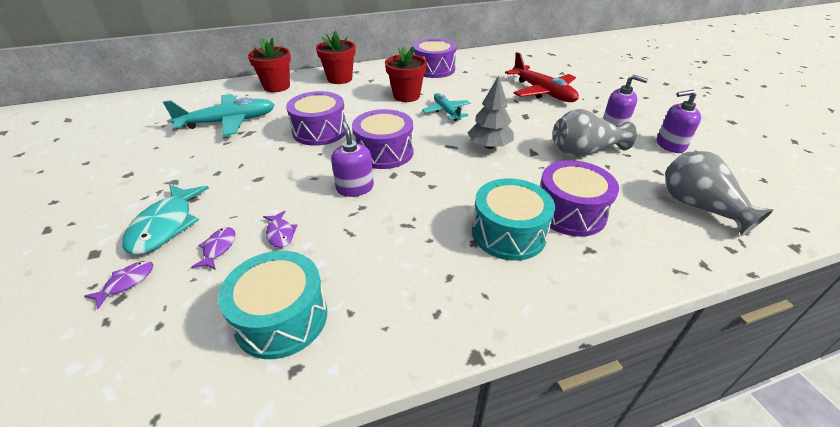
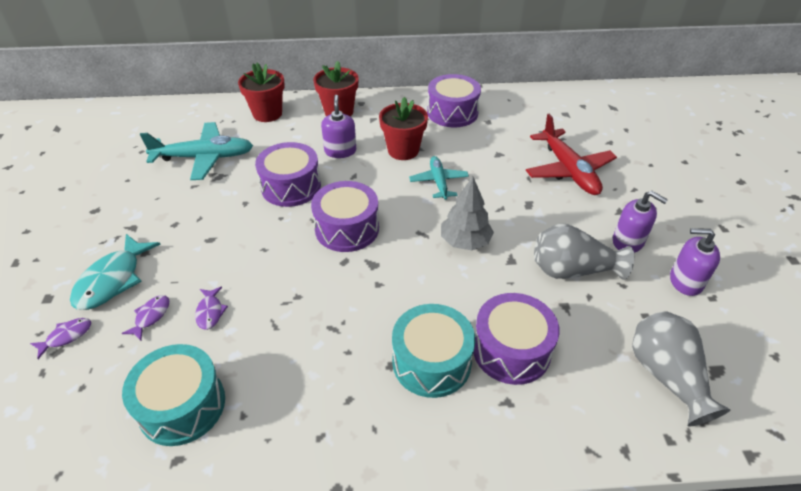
camera: 15 degrees right, 5 degrees up
(355, 188) = (299, 270): purple soap dispenser -> purple soap dispenser (340, 151)

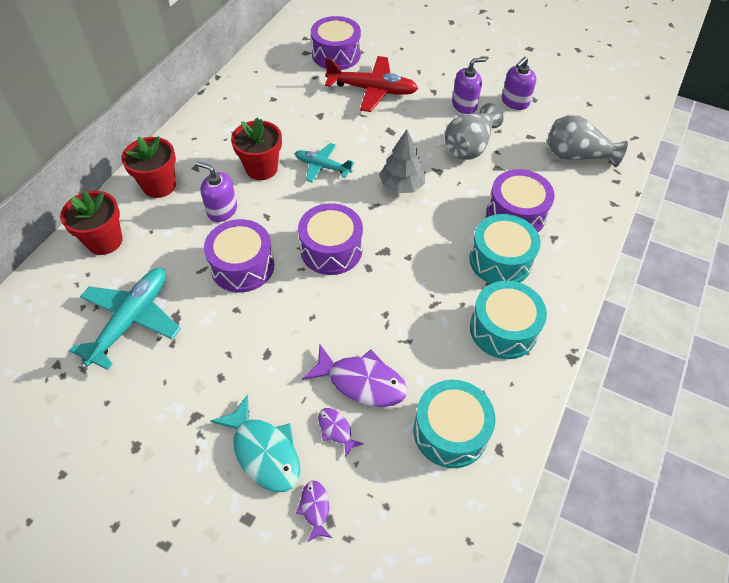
camera: 60 degrees left, 10 degrees up
(210, 312) = (361, 382): purple fish -> purple fish, size x1.97
(337, 402) = (503, 329): none -> turquoise drum
(452, 112) = (239, 112): purple drum -> purple drum (336, 55)

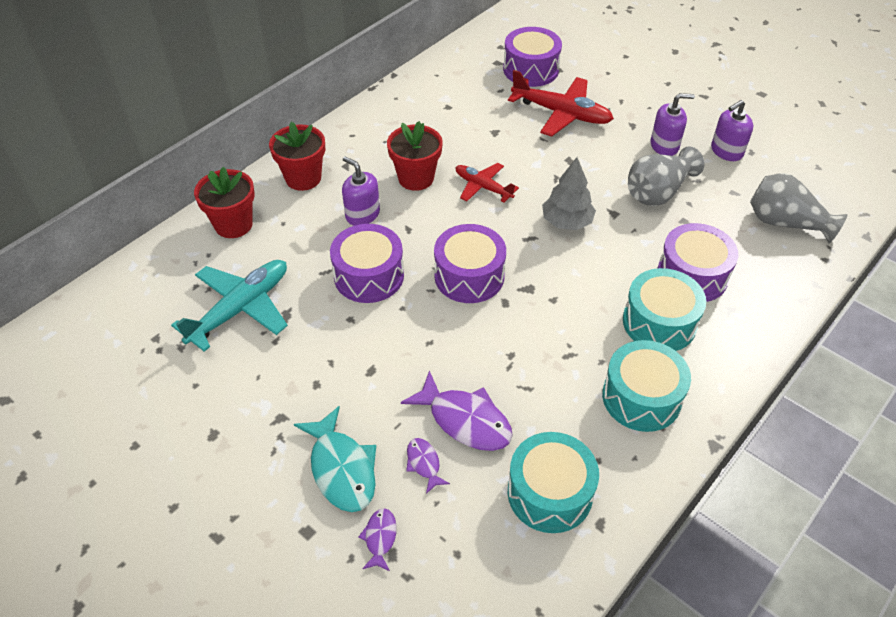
camera: 15 degrees right, 5 degrees down
(322, 167) = (483, 187): turquoise plane -> red plane

